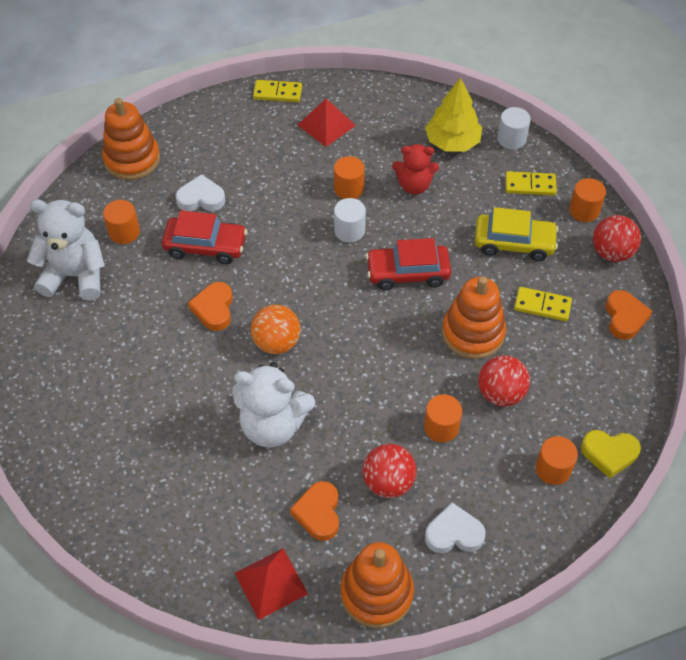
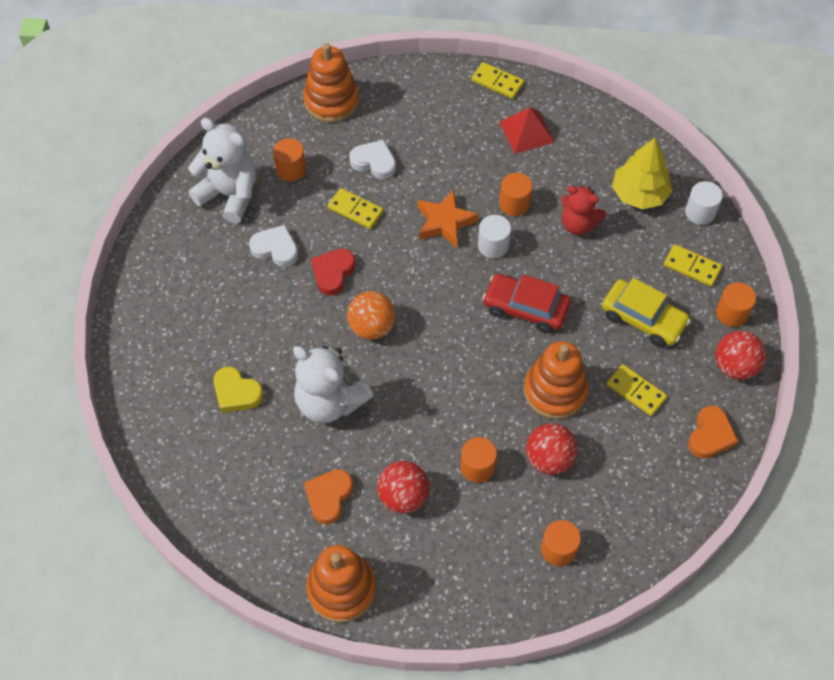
camera: 25 degrees right, 5 degrees up
(205, 246) = (355, 210): red car -> yellow domino
(214, 309) = (333, 273): orange heart -> red heart
(271, 583) = (258, 540): red pyramid -> none
(295, 226) = (445, 222): none -> orange star
(454, 533) = (436, 567): white heart -> white heart (275, 249)
(609, 453) = (619, 558): yellow heart -> yellow heart (236, 393)

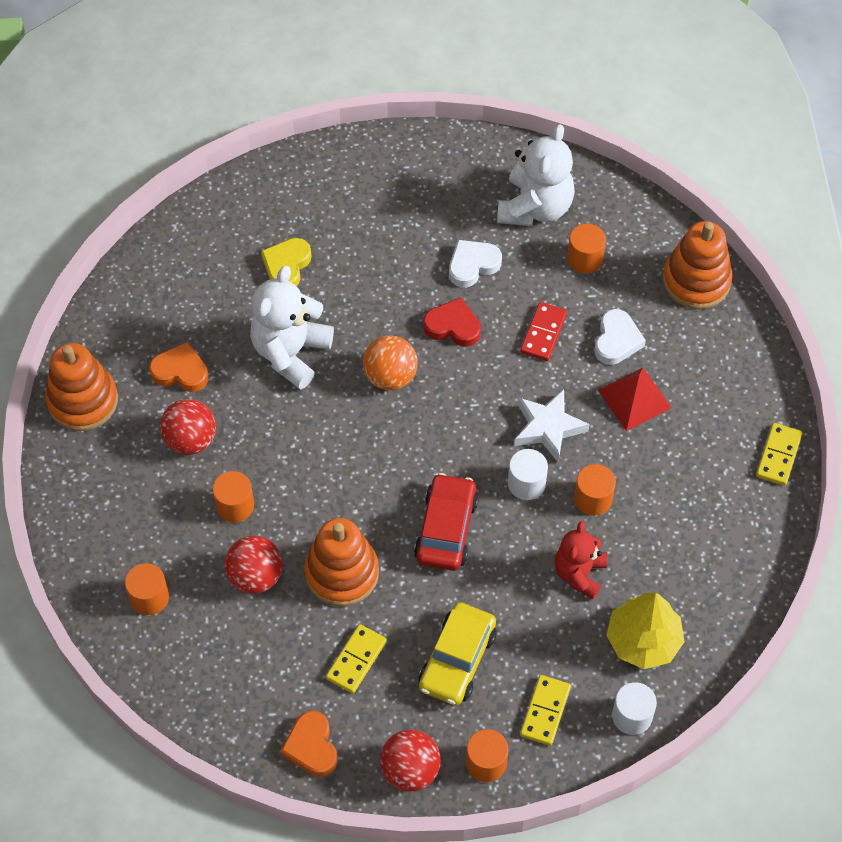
camera: 80 degrees right, 0 degrees up
(275, 249) = (472, 265): white heart -> white heart turned 135 degrees counterclockwise
(355, 210) = (543, 333): yellow domino -> red domino
(445, 222) = (548, 428): orange star -> white star
(526, 132) = (707, 499): red pyramid -> red pyramid (634, 399)
(710, 435) = (311, 747): orange heart -> orange heart turned 60 degrees clockwise

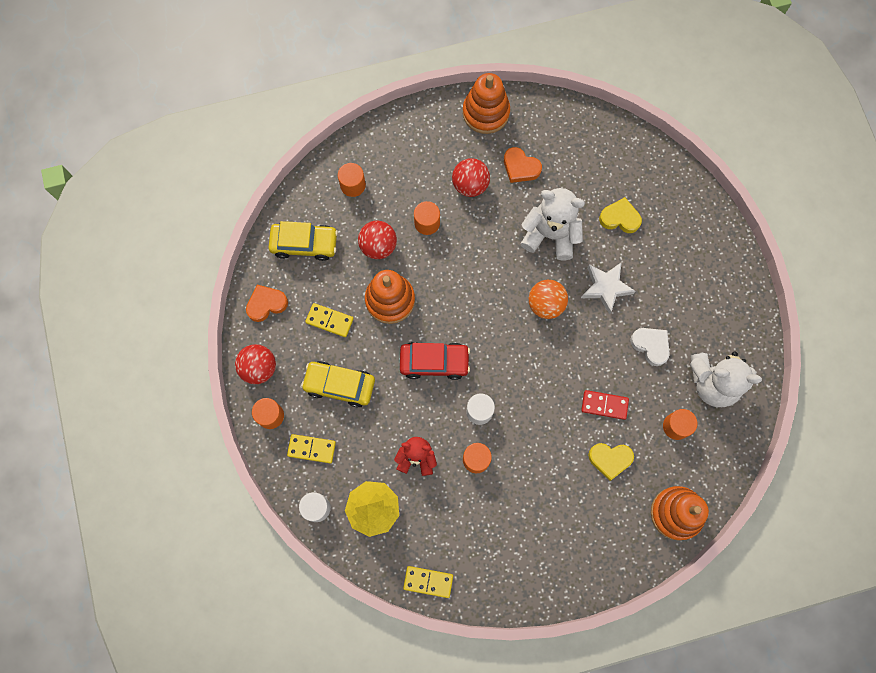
camera: 80 degrees right, 15 degrees up
(180, 371) = (520, 167): orange heart -> orange heart turned 120 degrees clockwise
(227, 679) = (304, 244): none -> yellow car
(453, 326) = (596, 340): red heart -> none
(548, 428) = (527, 420): white star -> white star (606, 287)
(616, 340) = (610, 459): white heart -> yellow heart
(634, 399) = (563, 478): red pyramid -> none
(778, 455) = (537, 592): yellow domino -> yellow domino (428, 581)

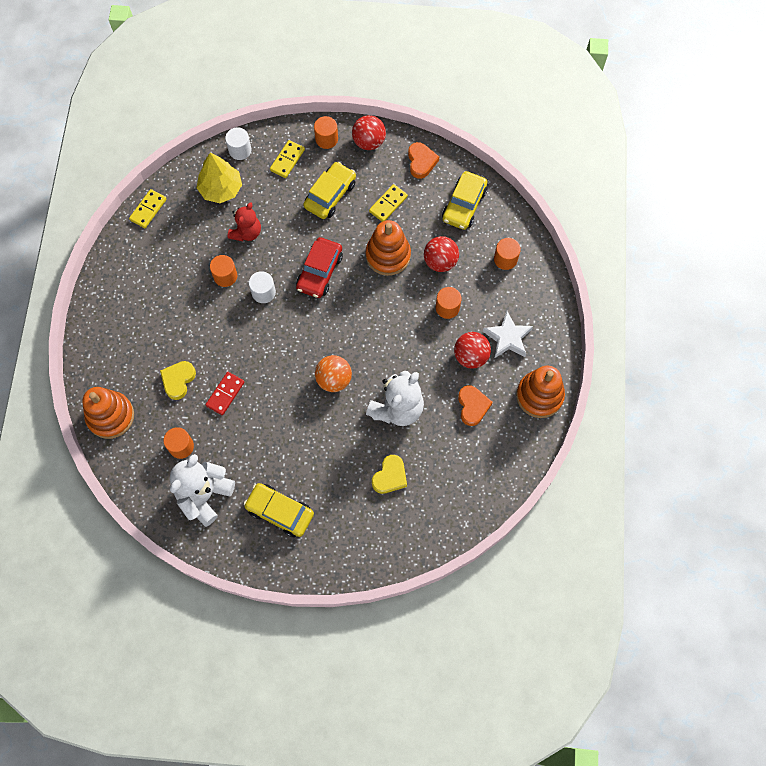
camera: 110 degrees right, 5 degrees down
(520, 167) = (472, 406): orange heart -> orange heart turned 120 degrees clockwise
(606, 287) = (328, 437): white star -> white star (507, 338)
(651, 345) = (260, 454): white heart -> none
(697, 305) = (280, 512): none -> yellow car

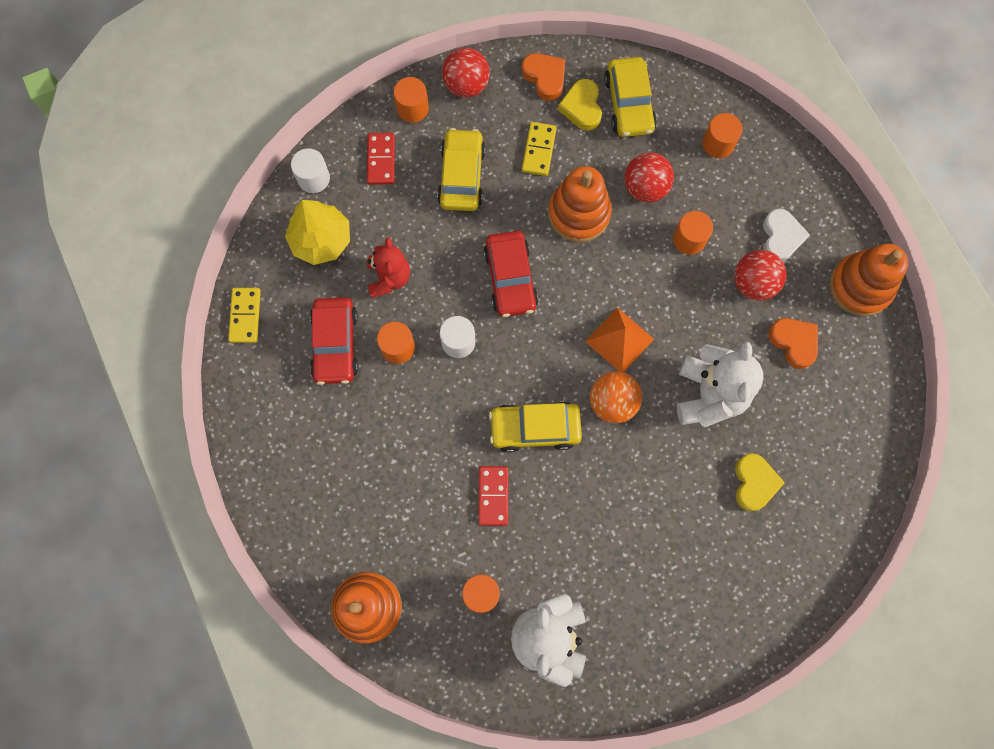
camera: 30 degrees left, 5 degrees up
(178, 380) = (424, 512): yellow heart -> yellow heart (582, 107)
(190, 254) = (335, 344): none -> red car
(280, 512) = (653, 604): yellow car -> yellow car (535, 428)
(287, 160) = (381, 160): yellow domino -> red domino
(362, 345) = (619, 340): none -> orange pyramid
(507, 338) = (781, 237): white star -> white heart

